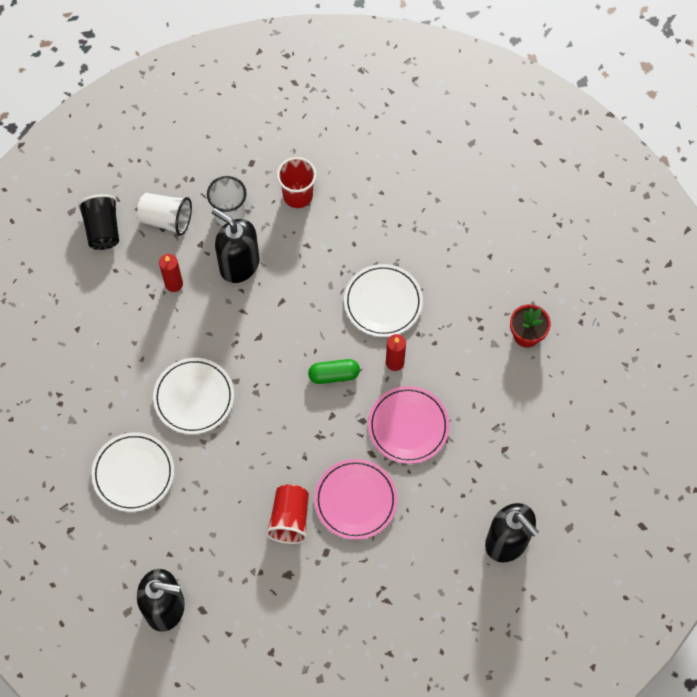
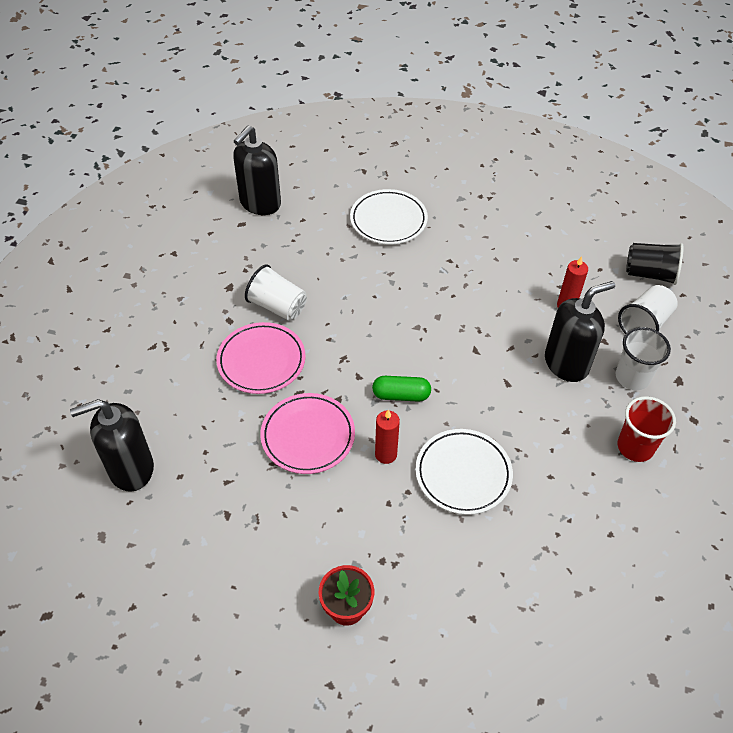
camera: 115 degrees right, 15 degrees down
(194, 397) = (437, 281): white plate -> none
(290, 519) = (277, 306): red cup -> white cup
(334, 375) = (401, 395): green capsule -> green capsule turned 75 degrees clockwise

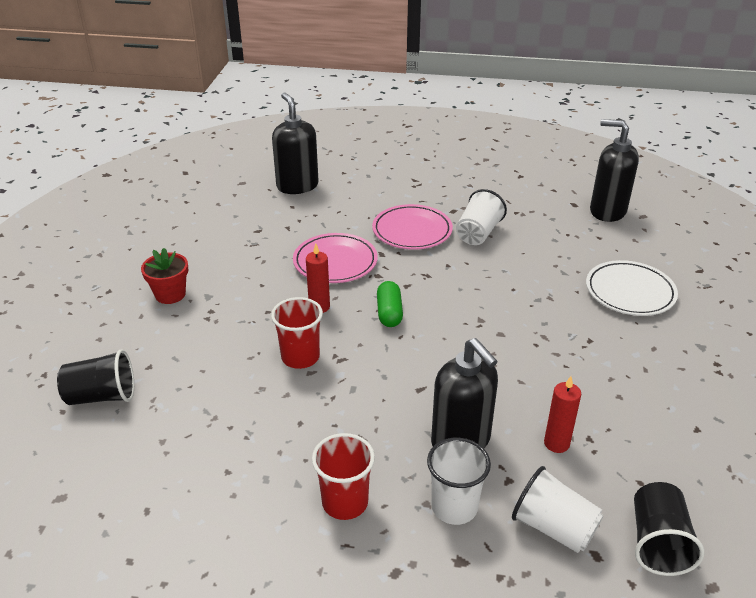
camera: 85 degrees right, 15 degrees down
(463, 474) = (300, 357): white plate -> red cup
(518, 662) = (102, 396): none -> black cup

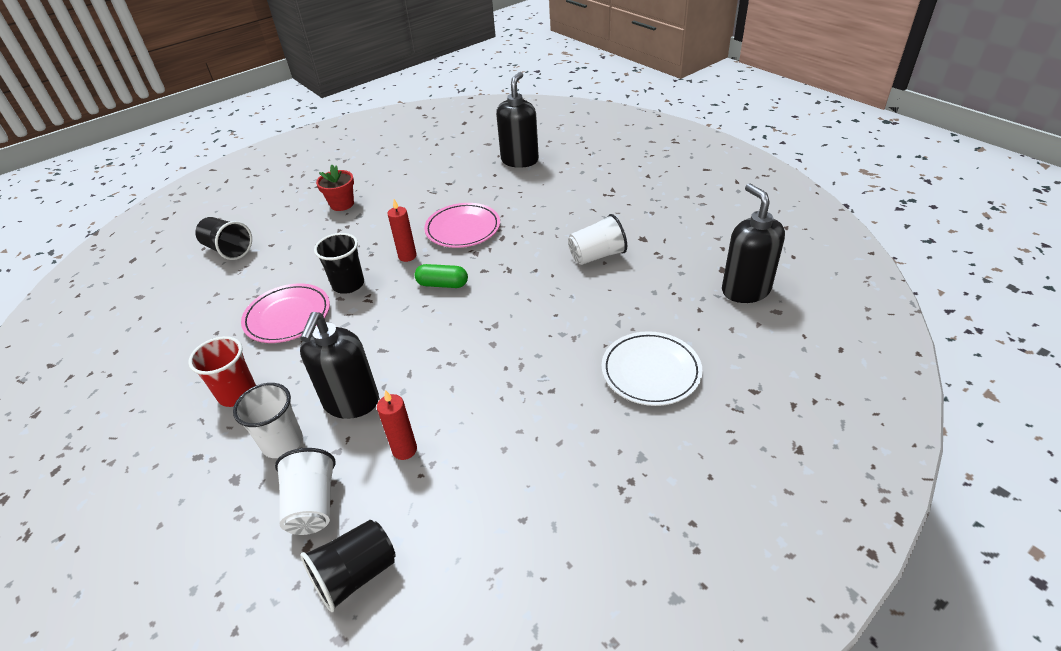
camera: 45 degrees right, 5 degrees up
(300, 357) = (348, 284): red cup -> black cup
(389, 313) = (442, 284): green capsule -> green capsule turned 60 degrees clockwise
(412, 231) = (549, 230): pink plate -> pink plate (288, 316)

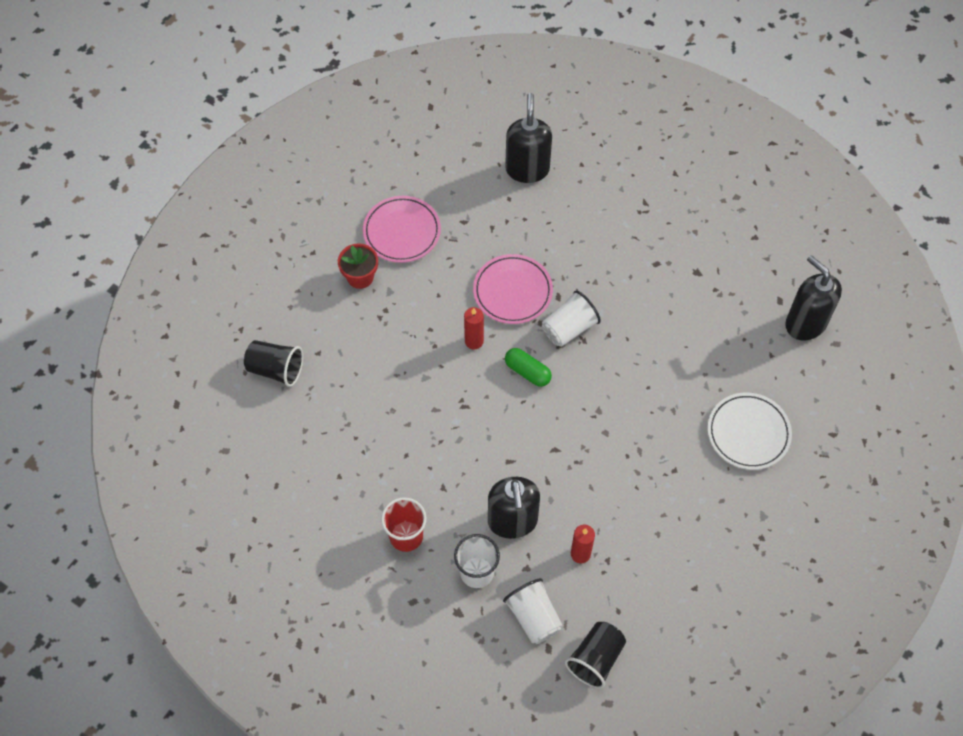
camera: 20 degrees left, 20 degrees up
(288, 316) = (398, 443): pink plate -> pink plate (402, 232)
(348, 284) = (434, 391): black cup -> none
(442, 284) = (527, 372): green capsule -> green capsule turned 45 degrees clockwise
(597, 256) = (660, 304): white cup -> white cup (569, 328)

